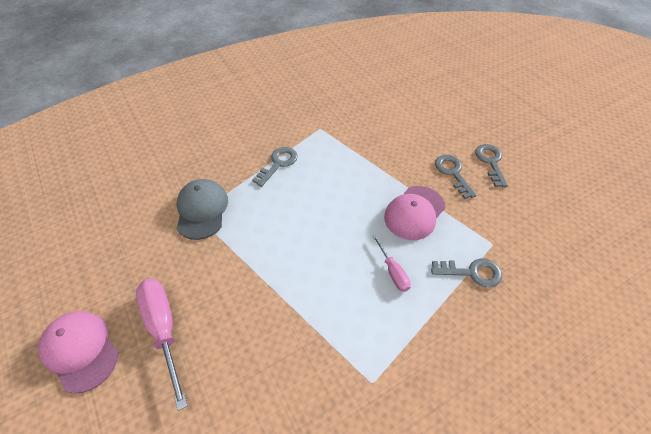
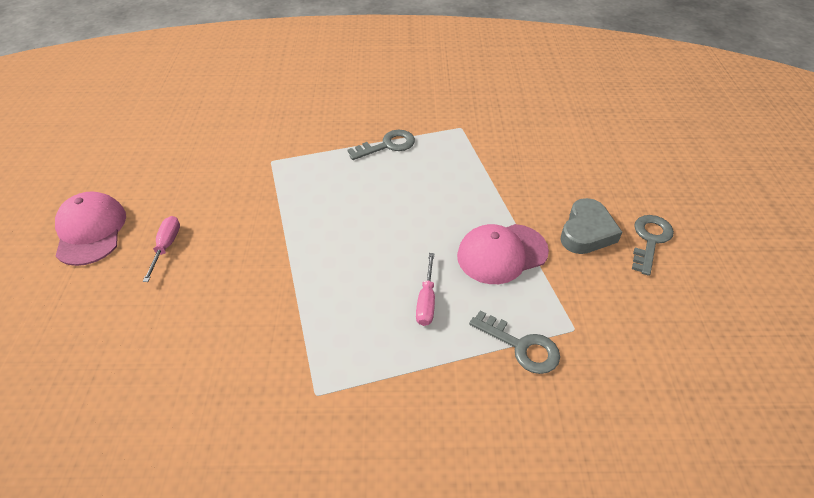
camera: 30 degrees right, 5 degrees down
(163, 329) = (166, 246): pink screwdriver -> pink screwdriver, size x0.55
(202, 210) = (279, 159): grey cap -> none
(452, 173) = (586, 232): grey key -> grey heart

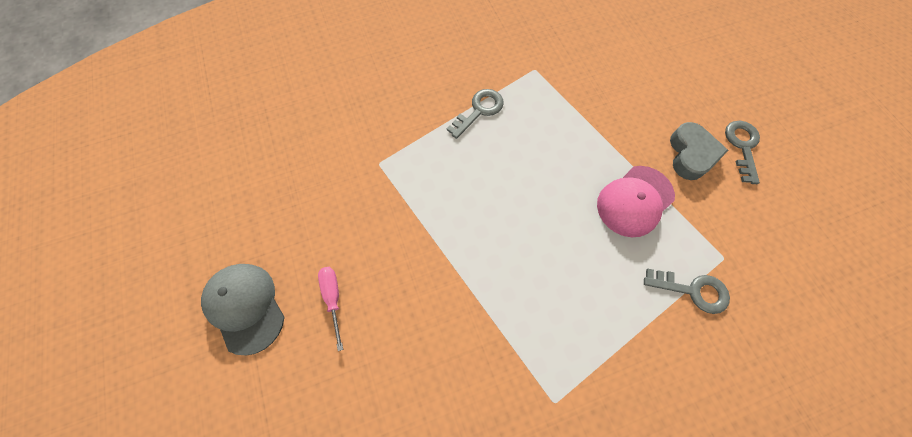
camera: 20 degrees left, 20 degrees up
(91, 231) = (245, 307): pink cap -> grey cap
(426, 301) = (597, 273): pink screwdriver -> none

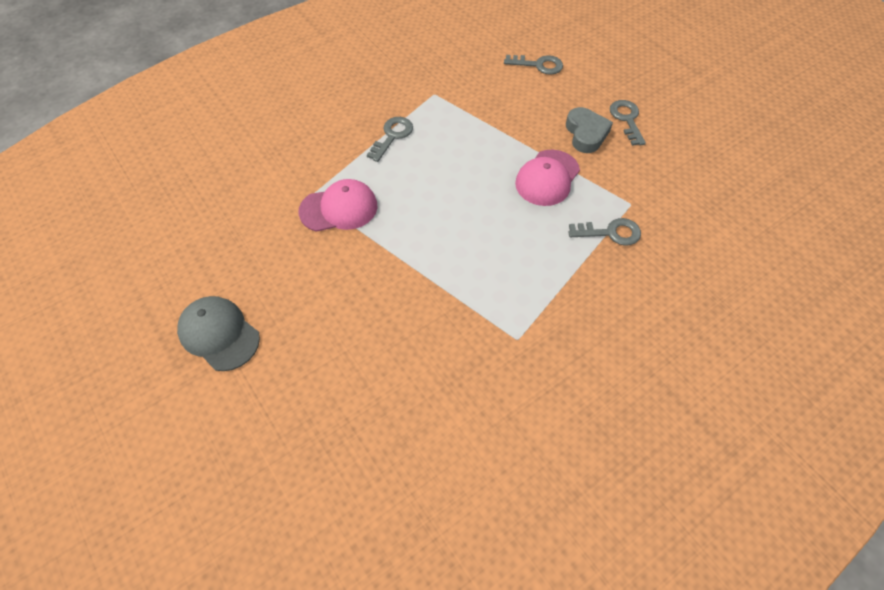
camera: 15 degrees left, 10 degrees down
(333, 298) = (300, 308): pink screwdriver -> none
(403, 186) = (339, 208): none -> pink cap
(656, 57) = (538, 65): none -> grey key

